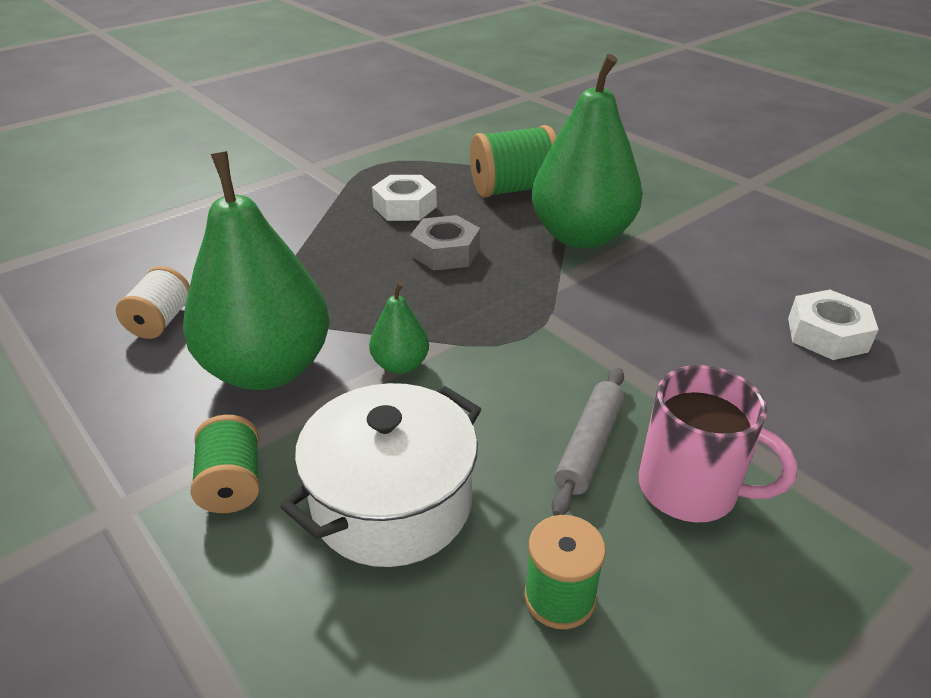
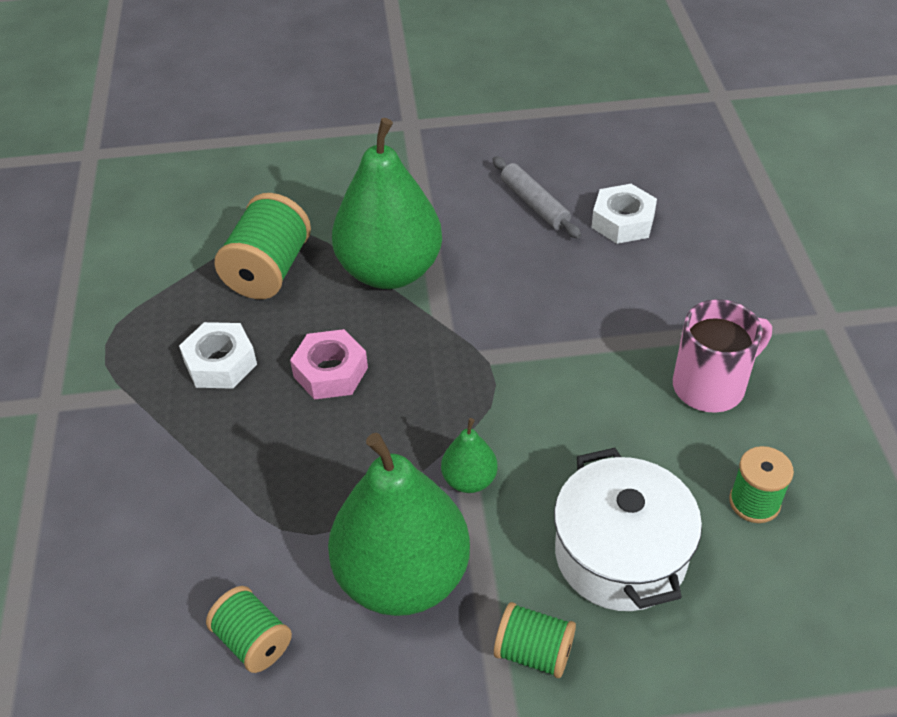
camera: 55 degrees left, 10 degrees up
(161, 321) = (253, 641): white spool -> green spool
(445, 252) = (330, 372): grey nut -> pink nut
(589, 446) = (640, 414): grey rolling pin -> grey rolling pin (534, 204)

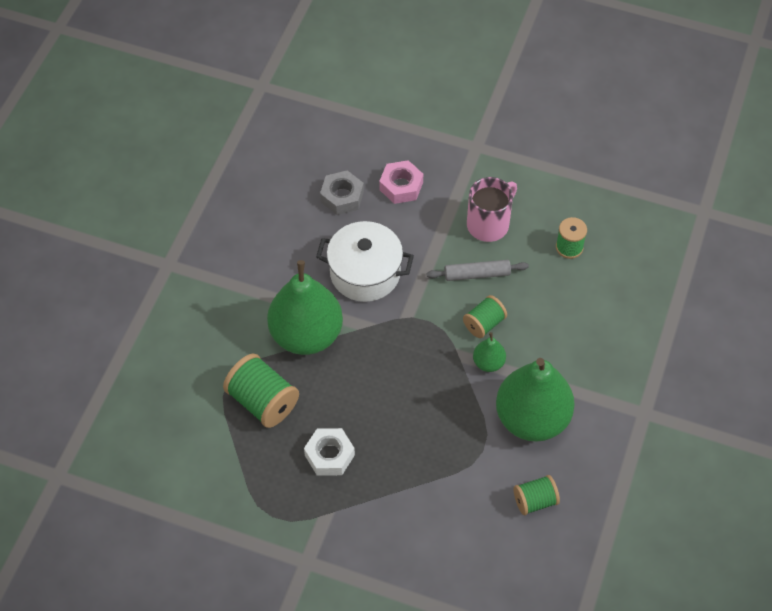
camera: 65 degrees left, 10 degrees up
(330, 372) = (372, 399): pink nut -> pink nut (401, 186)
(534, 204) = (296, 233): grey rolling pin -> grey rolling pin (477, 274)
(534, 652) = (602, 380): green spool -> green spool (484, 323)
(620, 554) = (568, 318): white pot -> white pot (365, 273)
(623, 221) = (342, 197): white nut -> grey nut
(711, 385) = (489, 224): pink mug -> pink mug turned 45 degrees clockwise

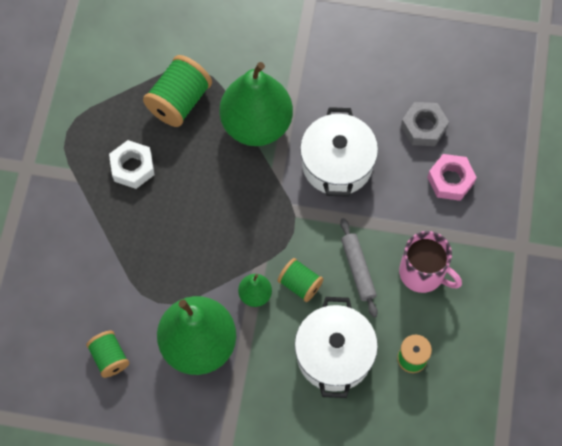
camera: 80 degrees right, 10 degrees up
(558, 307) = (334, 355): none -> white pot

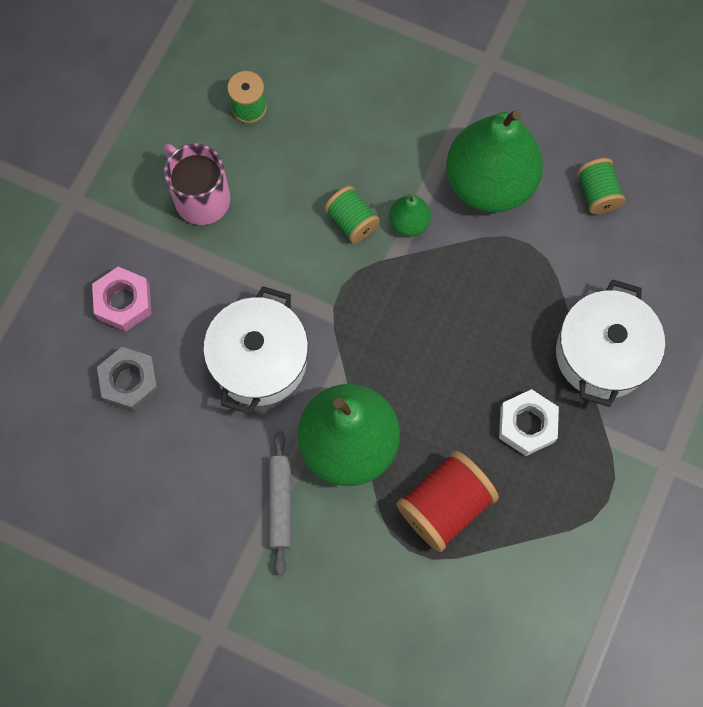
camera: 165 degrees left, 5 degrees up
(179, 101) = (445, 505): green spool -> red spool
(334, 355) = (336, 133): white pot -> white pot (602, 354)
(358, 269) = (277, 221): grey rolling pin -> grey rolling pin (280, 503)

